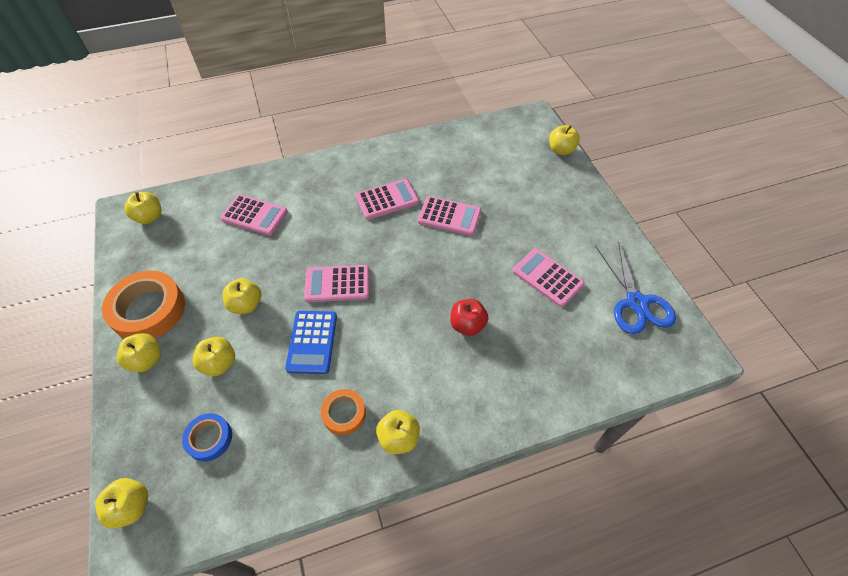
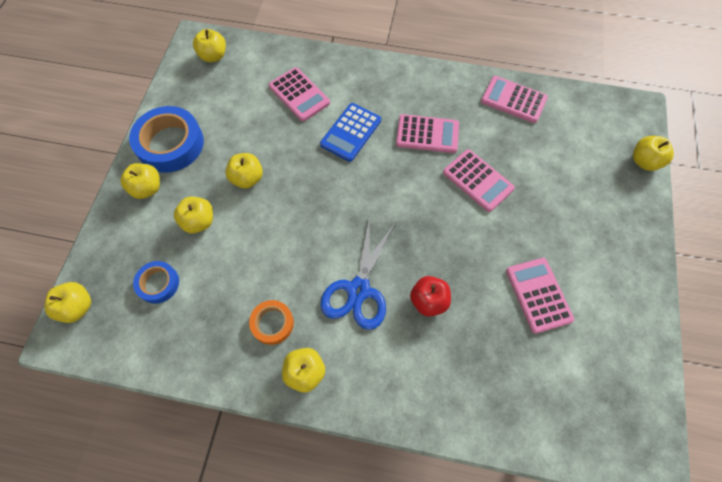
camera: 30 degrees right, 10 degrees up
(148, 310) = (170, 144): orange tape -> blue tape
(312, 342) = (282, 242): blue calculator -> blue calculator (351, 132)
(337, 284) = (334, 198): pink calculator -> pink calculator (513, 100)
(636, 302) = (617, 371): blue scissors -> blue scissors (358, 290)

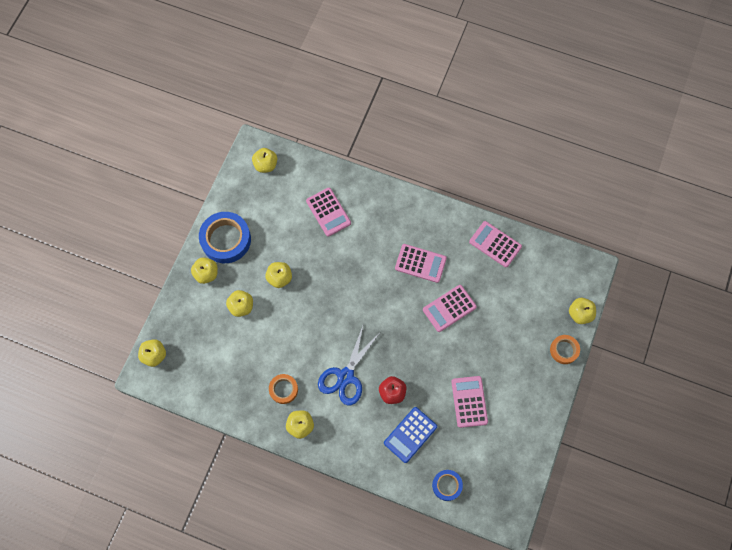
camera: 10 degrees right, 5 degrees up
(158, 283) = (209, 348): blue tape -> blue tape (447, 485)
(351, 132) = (362, 252): blue calculator -> blue calculator (410, 434)
(478, 180) = (449, 308): pink calculator -> pink calculator turned 90 degrees clockwise
(640, 207) = (564, 350): none -> orange tape

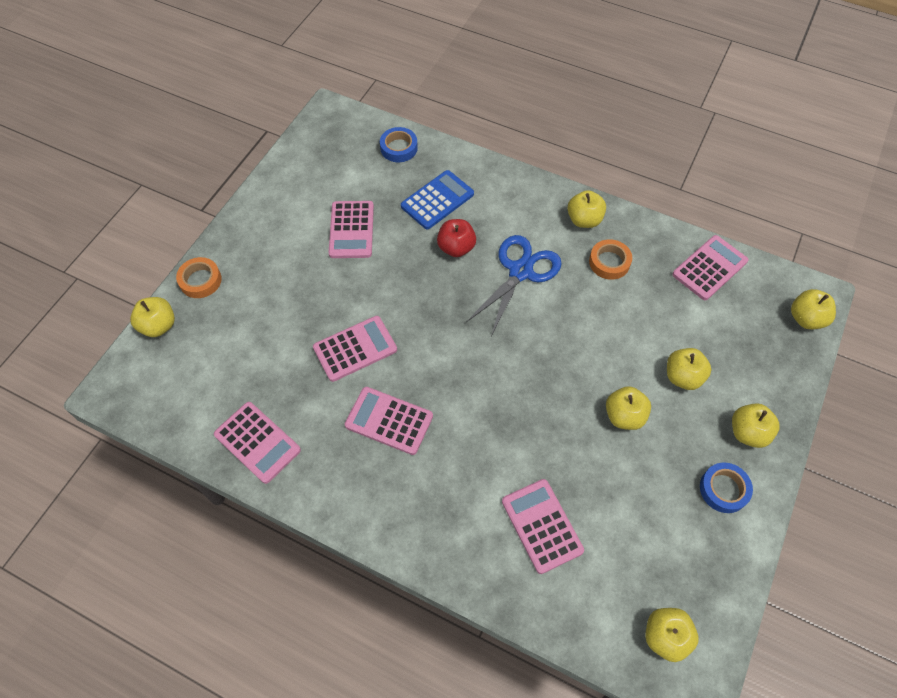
camera: 175 degrees left, 10 degrees down
(213, 390) = (709, 268): none -> pink calculator
(226, 239) = (723, 489): blue tape -> blue tape, size x0.54

